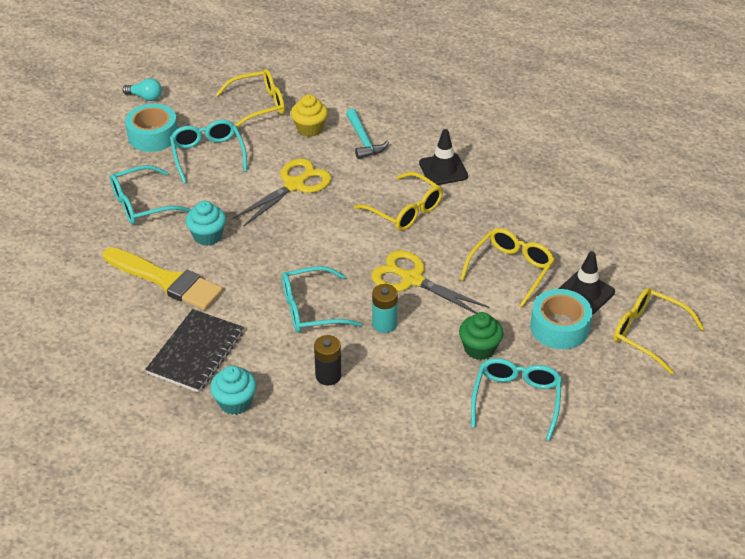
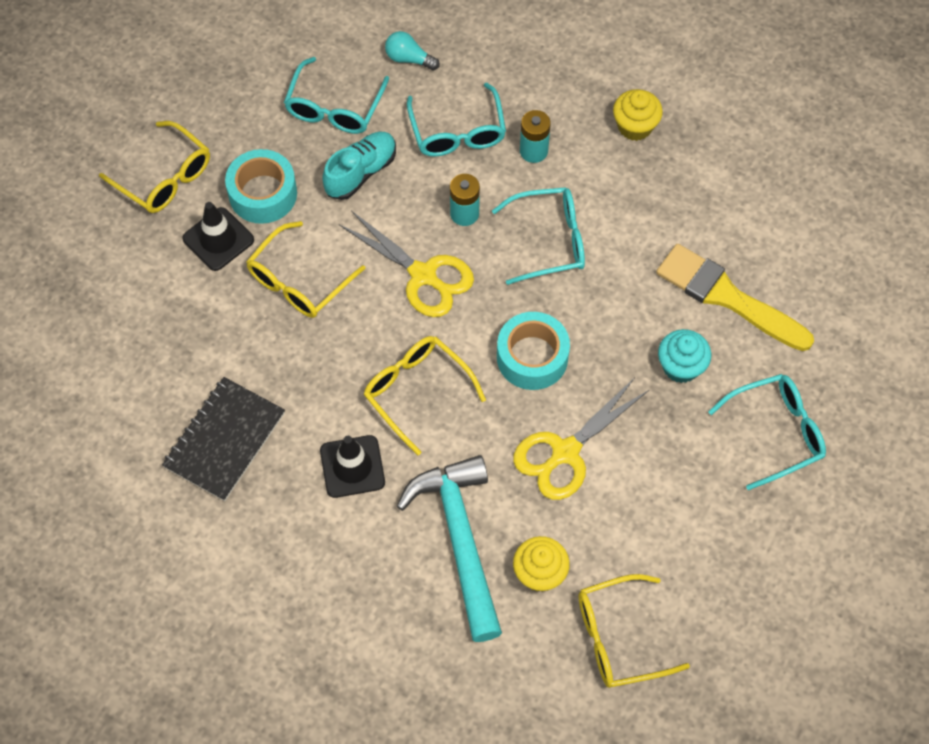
camera: 175 degrees left, 20 degrees up
(145, 97) = (802, 674): turquoise light bulb -> turquoise light bulb (409, 59)
(153, 136) = (778, 577): turquoise tape -> turquoise tape (532, 357)
(196, 352) = (682, 191): black notebook -> black notebook (224, 440)
(208, 155) = (691, 525): turquoise glasses -> turquoise glasses (457, 131)
(235, 402) = (635, 126): turquoise cupcake -> yellow cupcake
(328, 376) = (533, 151): black battery -> turquoise battery
(364, 140) = (460, 539): turquoise hammer -> turquoise hammer, size x1.76
(479, 348) = (361, 172): green cupcake -> turquoise shoe

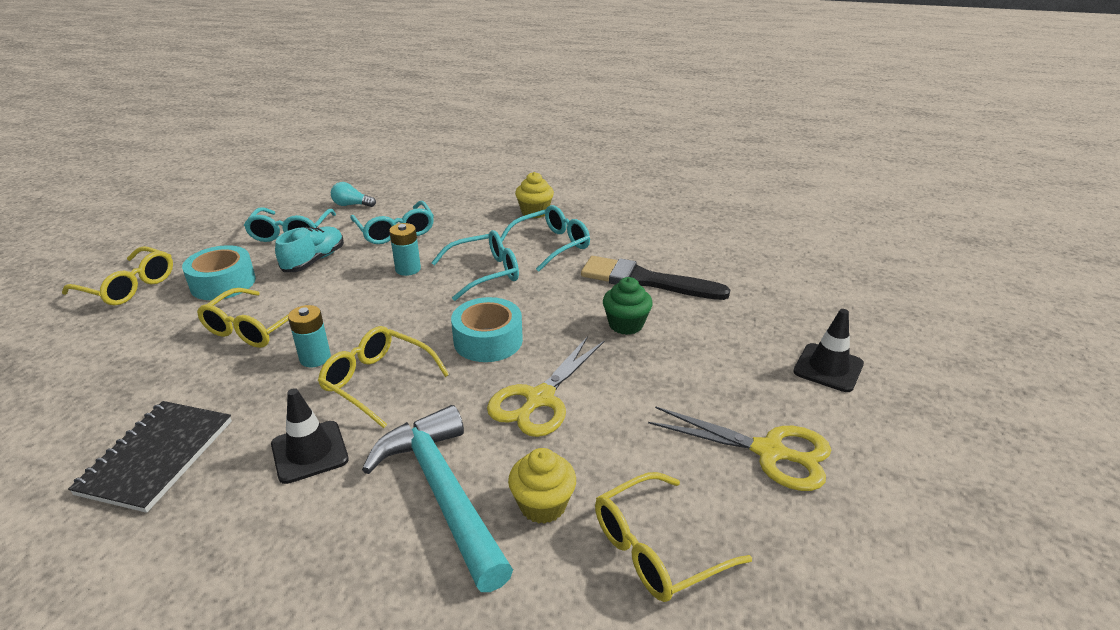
camera: 15 degrees left, 30 degrees down
(218, 239) = (175, 314): black traffic cone -> black traffic cone (828, 368)
(423, 275) = (375, 307): yellow scissors -> yellow scissors (769, 452)
(533, 151) = (459, 232): turquoise battery -> turquoise battery (315, 358)
(681, 366) = (626, 324): turquoise cupcake -> green cupcake
(727, 297) = (645, 280): yellow brush -> black brush
(775, 433) = (730, 351): turquoise glasses -> turquoise glasses (550, 245)

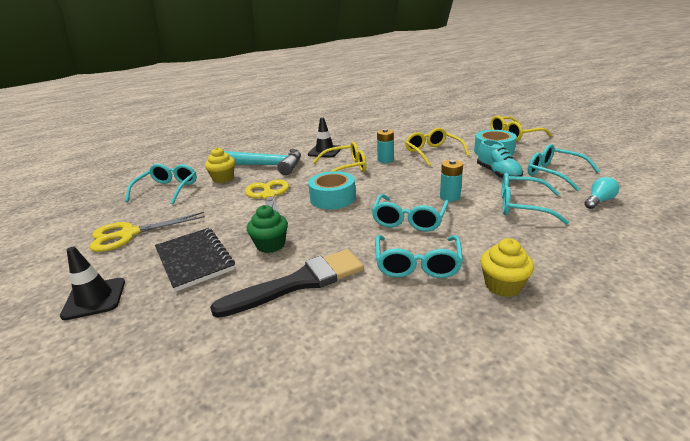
camera: 135 degrees right, 5 degrees down
(157, 457) = (364, 133): black notebook -> black notebook (194, 260)
(658, 548) = (167, 190): yellow glasses -> turquoise glasses

